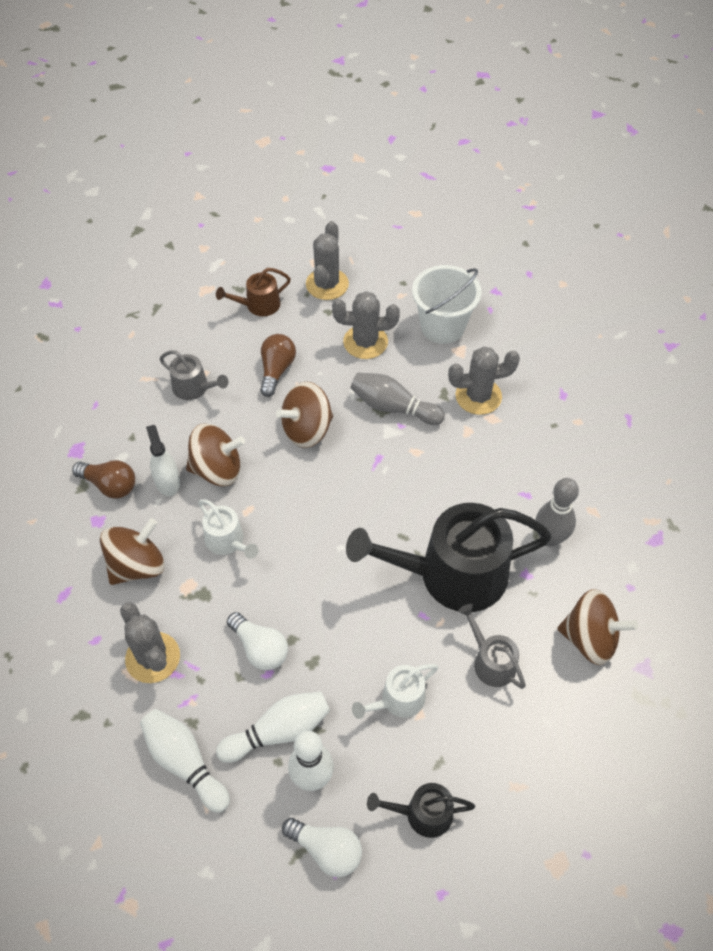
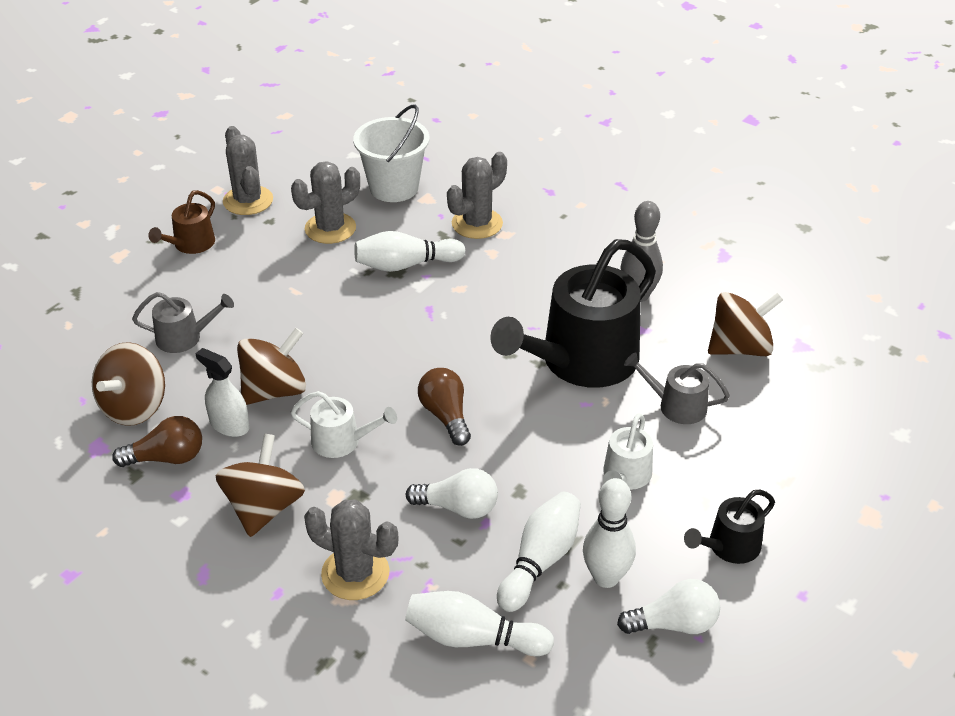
camera: 35 degrees left, 15 degrees down
(276, 370) = (260, 287): brown light bulb -> brown light bulb (446, 416)
(307, 430) = (337, 318): brown spinning top -> brown spinning top (134, 407)
(393, 407) = (406, 265): grey bowling pin -> white bowling pin

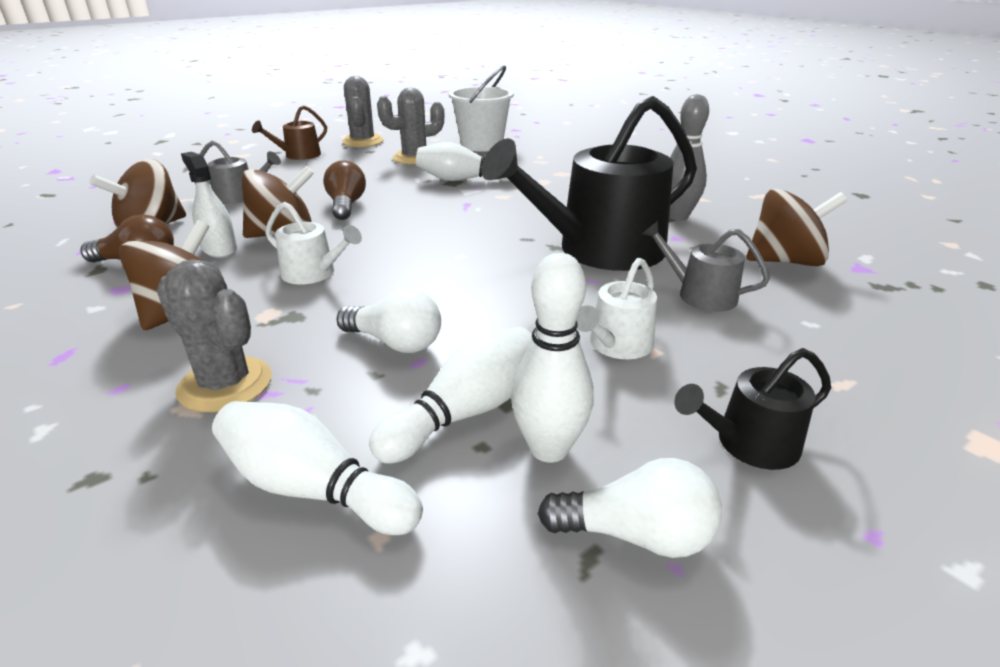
camera: 15 degrees right, 10 degrees down
(446, 416) = (434, 270): brown light bulb -> brown light bulb (346, 205)
(477, 224) = (540, 166): grey cactus -> none

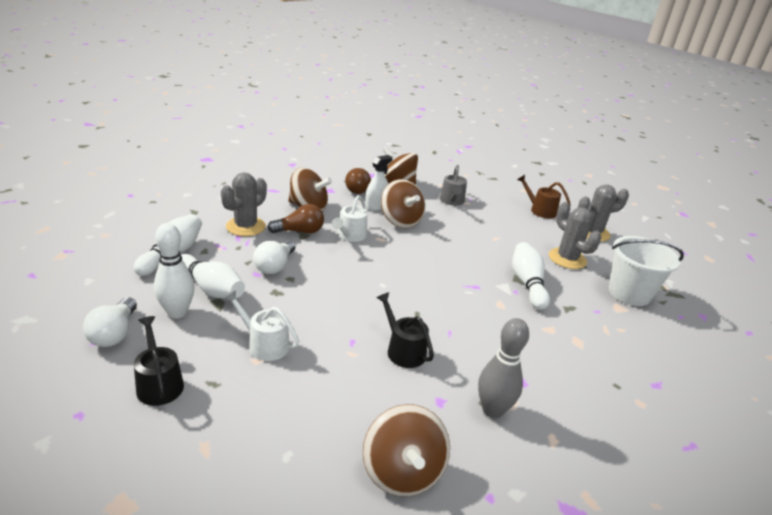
camera: 80 degrees right, 0 degrees up
(346, 205) = (452, 237): brown light bulb -> brown light bulb (300, 231)
(600, 250) = (403, 350): black watering can -> black watering can, size x0.47
(700, 295) = (332, 396): grey watering can -> none

